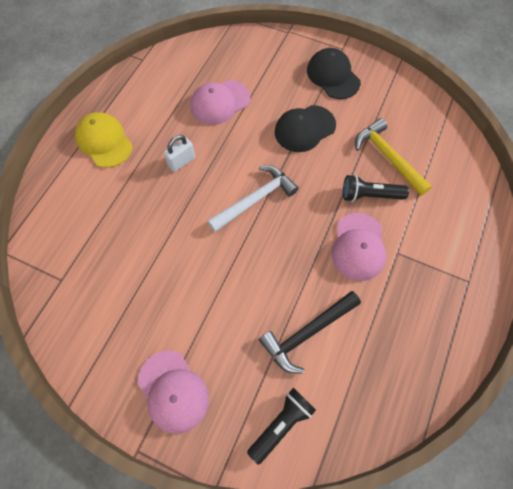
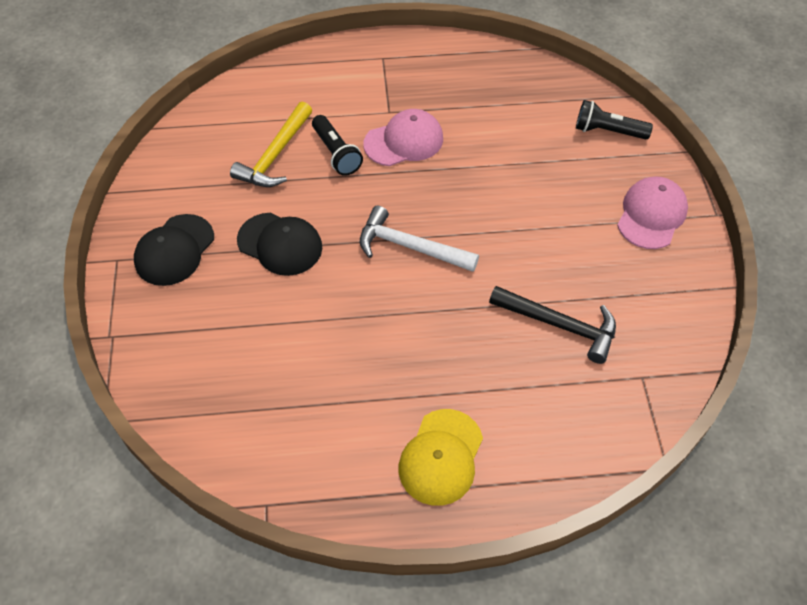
camera: 120 degrees left, 10 degrees down
(181, 162) = (411, 346): white padlock -> none
(220, 102) = (291, 353): pink cap -> none
(307, 333) = (519, 145): black hammer -> black hammer (559, 325)

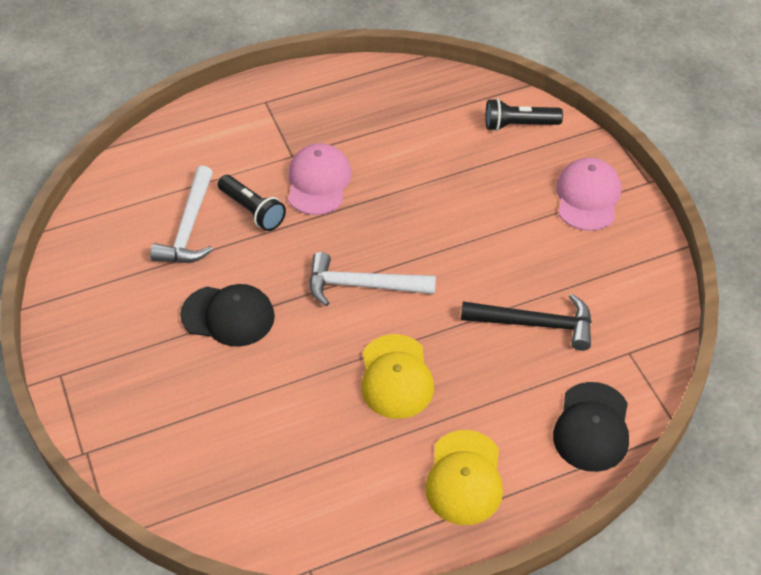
camera: 15 degrees left, 5 degrees down
(174, 250) = (119, 349): black cap -> black cap (592, 427)
(275, 155) = (189, 227): yellow hammer -> white hammer
(404, 141) = (318, 182): pink cap -> pink cap turned 45 degrees counterclockwise
(410, 341) = (396, 377): none -> yellow cap

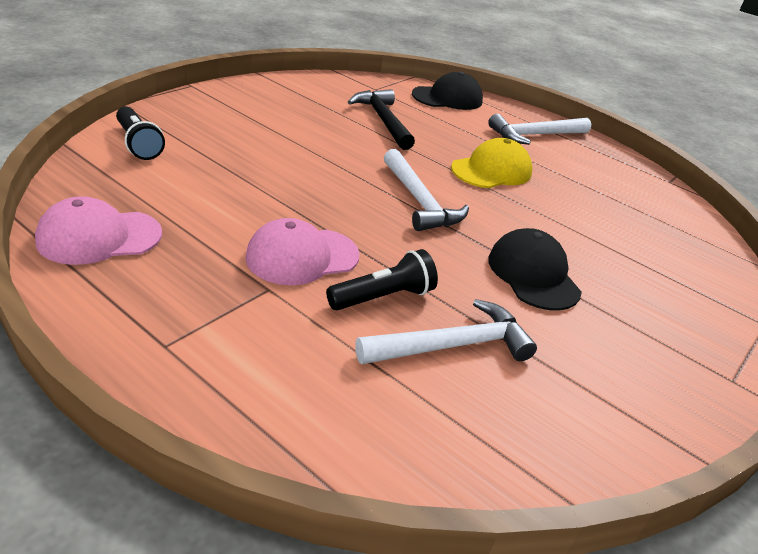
camera: 125 degrees left, 15 degrees down
(253, 211) = (383, 297): black flashlight -> black flashlight turned 45 degrees clockwise
(464, 478) = (535, 135): yellow cap -> white hammer
(587, 197) = (226, 107): pink cap -> pink cap (99, 237)

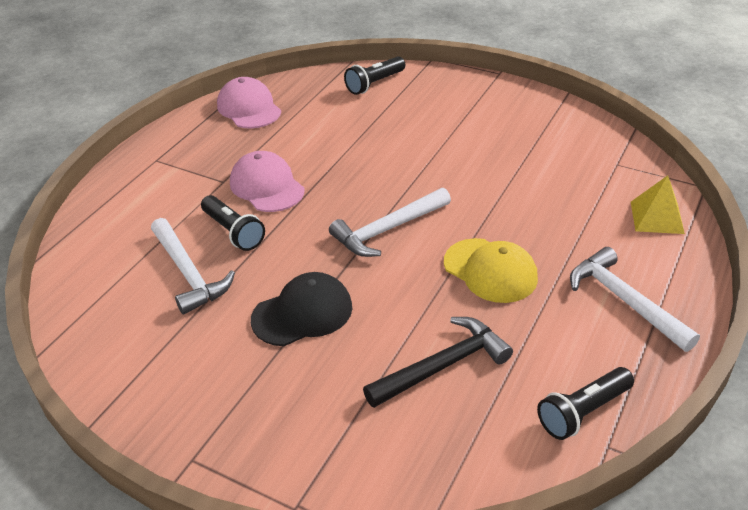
camera: 85 degrees right, 5 degrees up
(383, 120) = (539, 182): black hammer -> black hammer (442, 366)
(447, 98) = (656, 217): black cap -> yellow pyramid
(642, 180) = (583, 412): none -> black flashlight

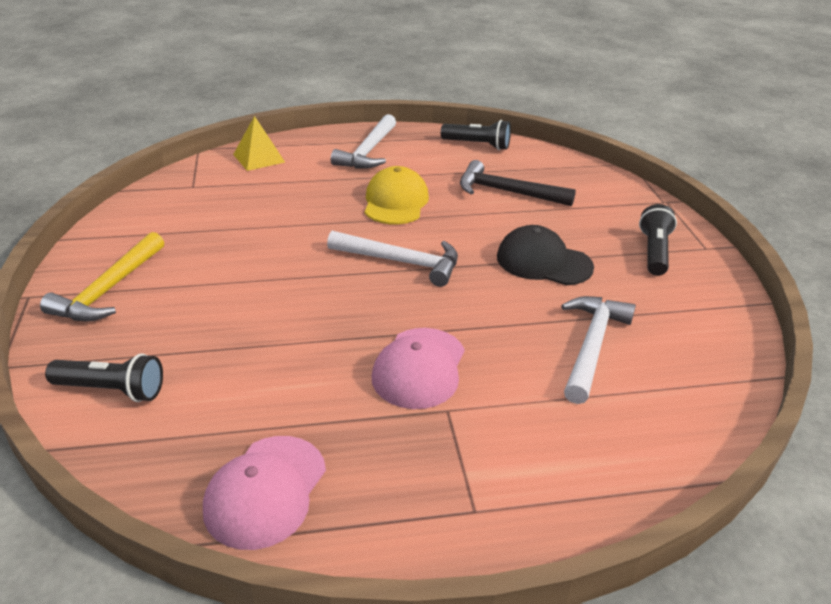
camera: 130 degrees left, 5 degrees down
(233, 232) = (510, 350): black flashlight -> black flashlight (654, 252)
(479, 99) = (109, 289): none -> yellow hammer

